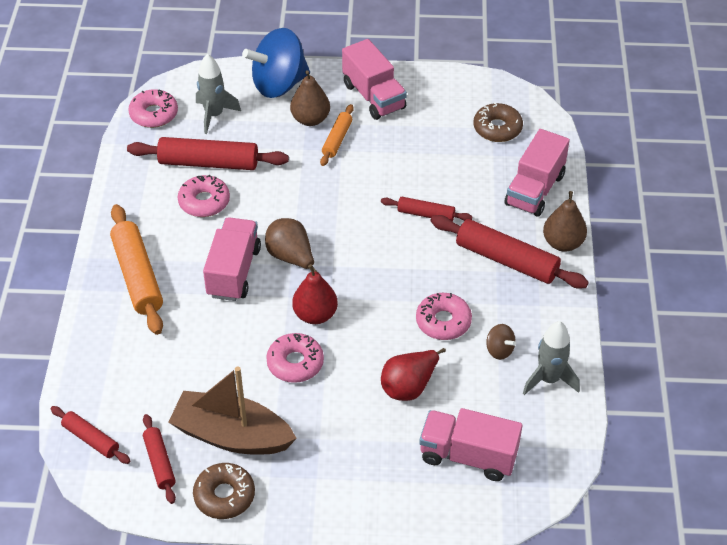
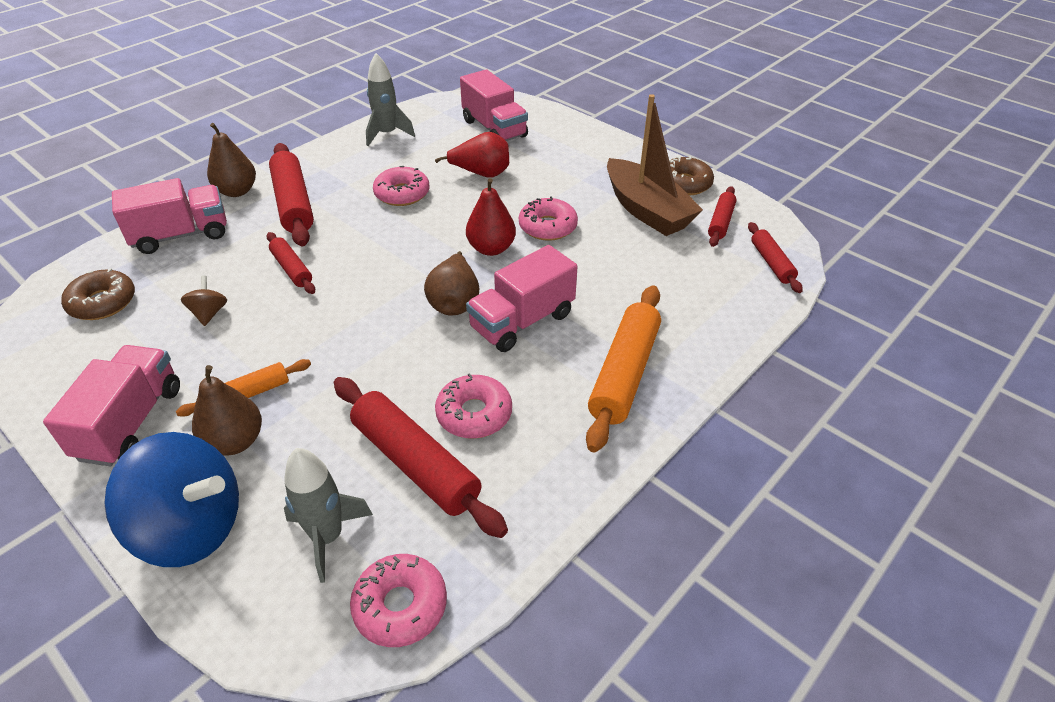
camera: 140 degrees left, 5 degrees down
(499, 350) = (391, 161): brown spinning top -> brown spinning top (209, 313)

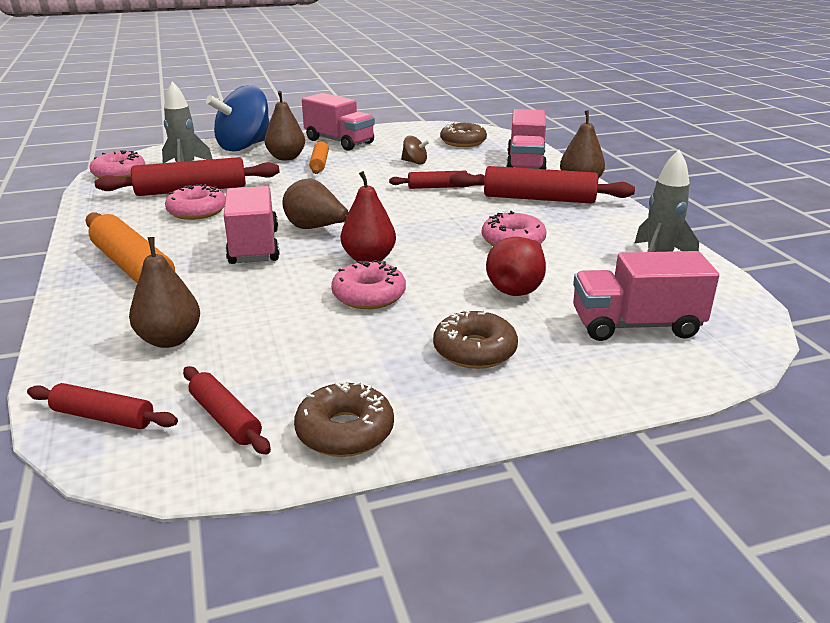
camera: 120 degrees right, 15 degrees down
(573, 169) = (474, 350): none -> brown donut
(647, 210) = (322, 369): brown boat -> none
(687, 284) = (170, 339): none -> brown pear

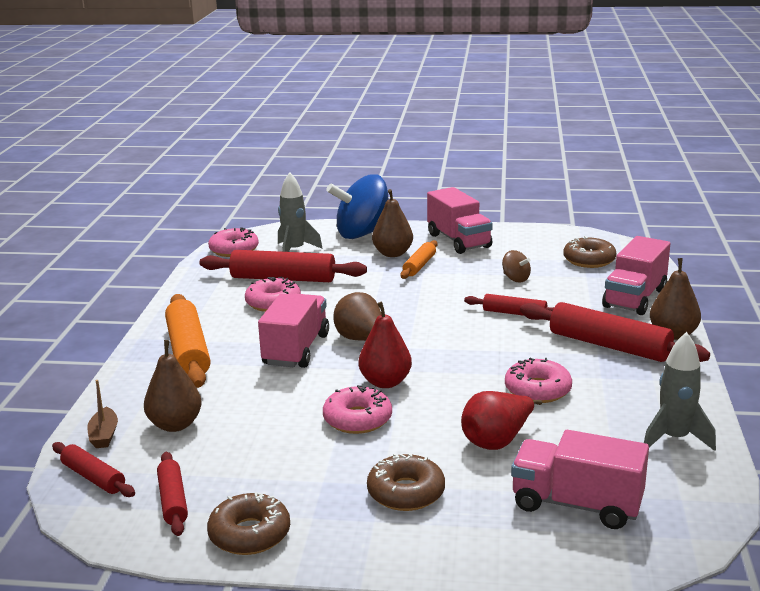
camera: 25 degrees right, 5 degrees down
(86, 368) = (104, 435): none -> brown boat

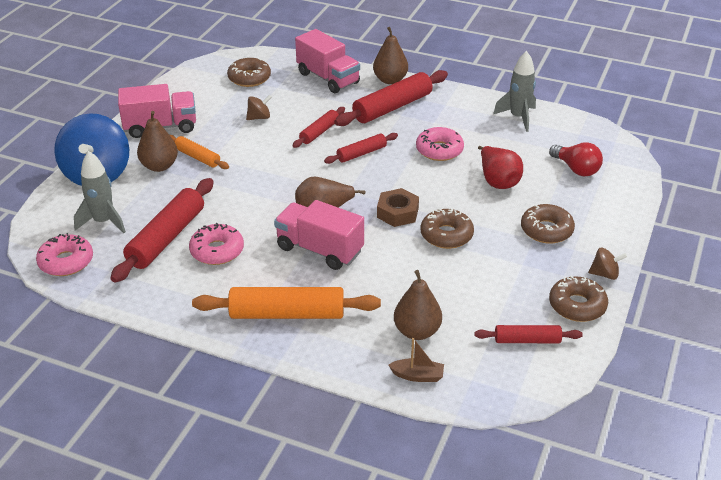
camera: 75 degrees left, 15 degrees up
(93, 477) = (482, 384): red rolling pin -> red rolling pin (361, 153)
(327, 553) = (604, 274): none -> brown spinning top
(357, 419) = (446, 235): pink donut -> brown donut
(385, 382) = (397, 213): red pear -> brown nut
(576, 504) = (576, 169): pink truck -> red light bulb

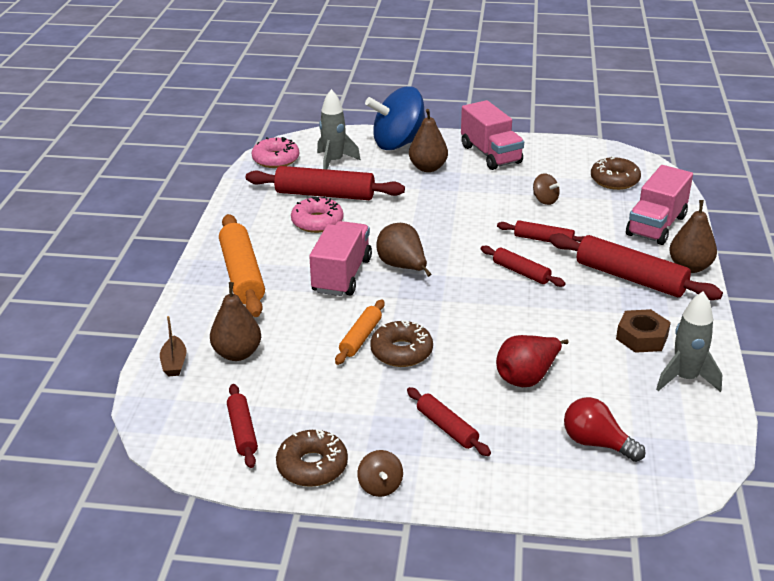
camera: 75 degrees right, 5 degrees down
(197, 157) = (453, 183): orange rolling pin -> orange rolling pin (360, 338)
(397, 213) = (425, 313): brown nut -> brown nut (642, 337)
(439, 150) = (564, 324): pink donut -> none
(546, 230) = (447, 428): brown donut -> red rolling pin
(576, 169) = (596, 443): red light bulb -> red light bulb turned 90 degrees clockwise

